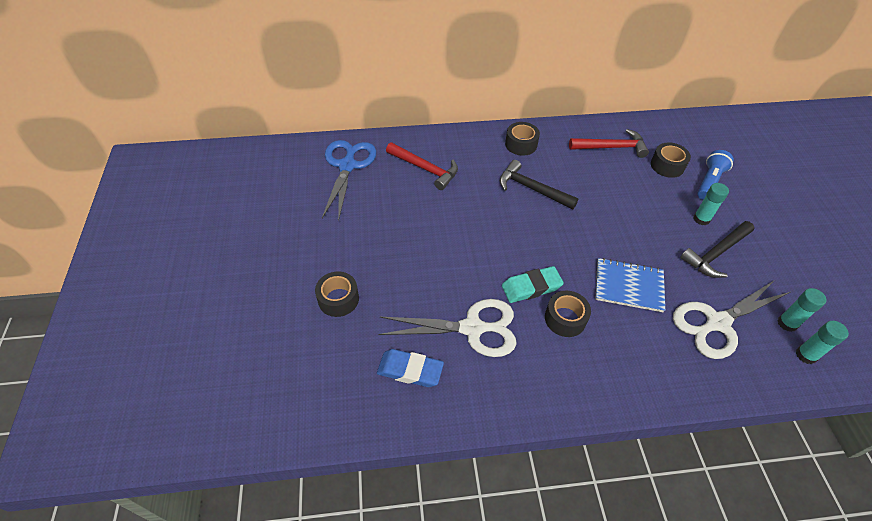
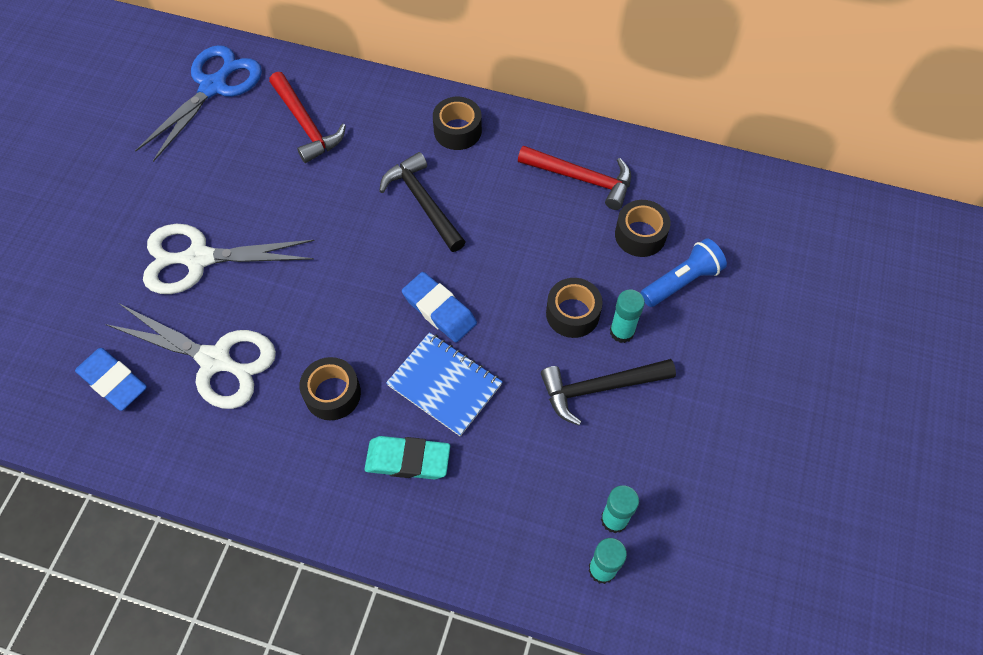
camera: 25 degrees right, 10 degrees up
(338, 299) = (92, 263): black tape -> black tape (572, 313)
(531, 287) = (321, 337): turquoise eraser -> turquoise eraser (408, 460)
(590, 245) = (439, 310): none -> blue eraser
(717, 323) = (520, 479): white scissors -> white scissors (199, 259)

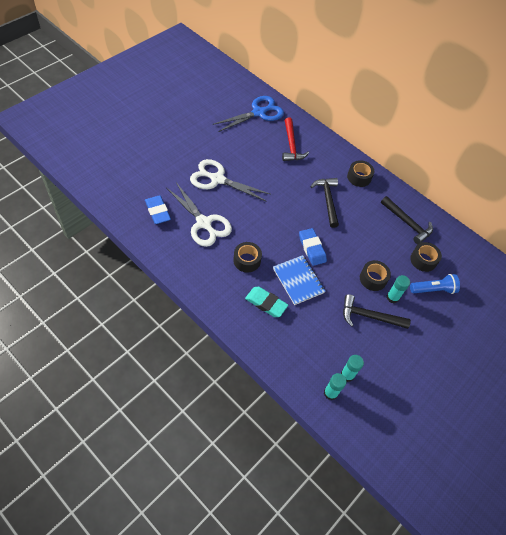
camera: 20 degrees right, 5 degrees down
(581, 178) = (407, 223): red hammer -> black hammer

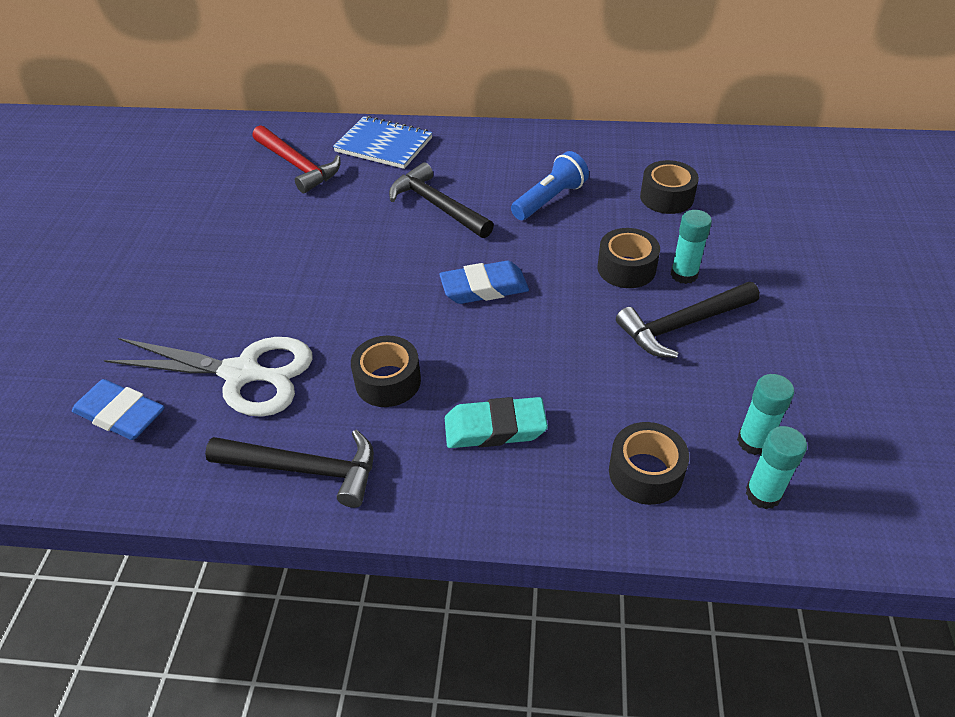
camera: 30 degrees left, 10 degrees down
(217, 179) = (205, 287): white scissors -> none
(258, 113) = (194, 152): blue scissors -> none
(298, 280) = (513, 351): blue notebook -> blue notebook (384, 145)
(312, 248) = (484, 288): blue eraser -> blue eraser turned 45 degrees counterclockwise
(359, 177) = (454, 148): black tape -> black tape (645, 472)
(407, 223) = (590, 165): black hammer -> black hammer (304, 469)
(433, 289) = (724, 225): blue flashlight -> blue flashlight (549, 199)

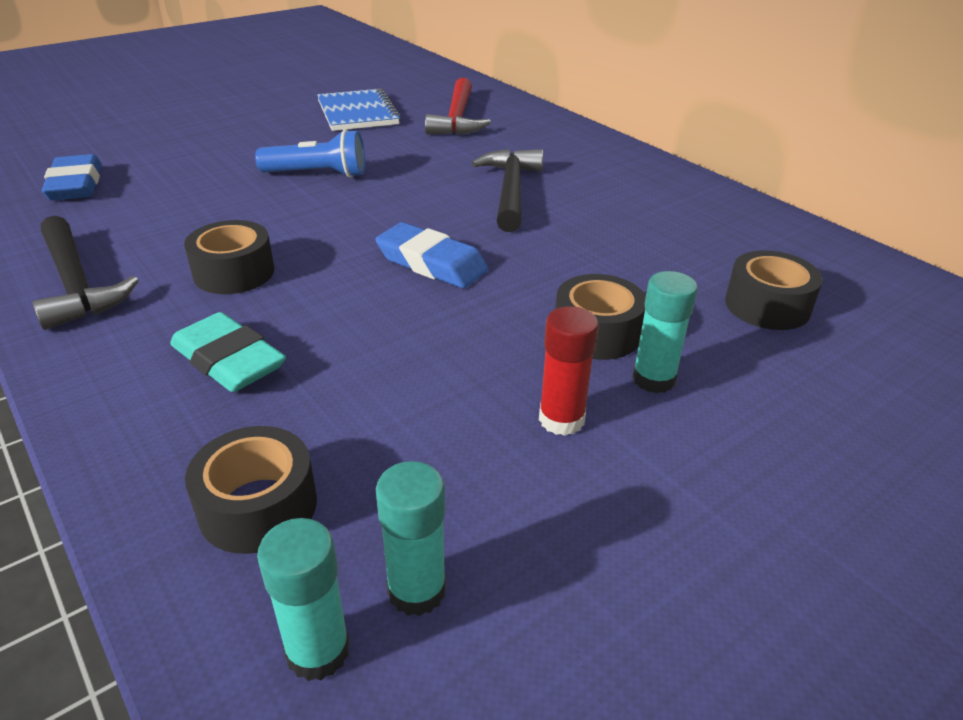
camera: 45 degrees right, 10 degrees down
(242, 373) = (171, 207): white scissors -> none
(384, 145) = (548, 135): blue notebook -> blue notebook (358, 113)
(549, 199) = (624, 239): blue flashlight -> blue flashlight (318, 174)
(683, 325) = (561, 419): black hammer -> red glue stick

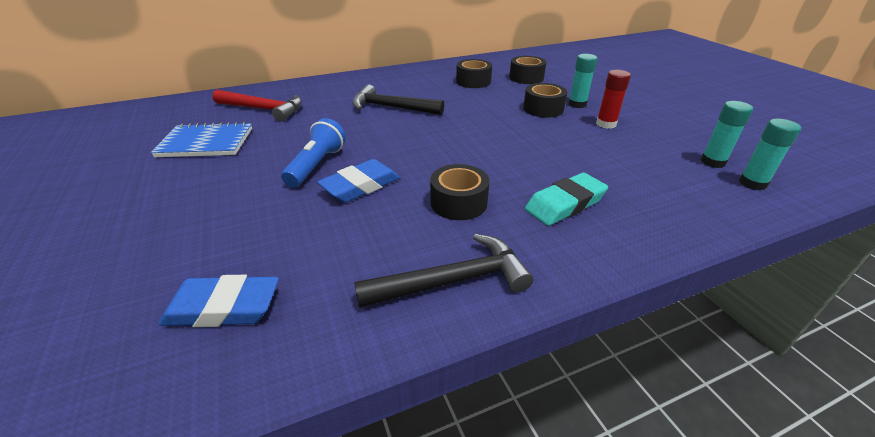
camera: 75 degrees left, 0 degrees up
(258, 506) = (682, 195): black tape -> black tape (473, 81)
(431, 263) = (469, 137): blue eraser -> blue eraser (360, 186)

